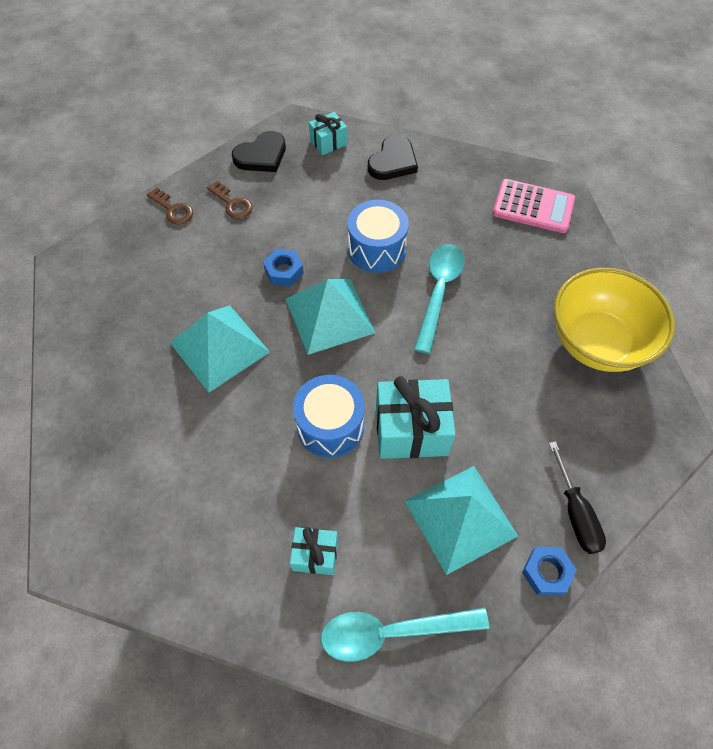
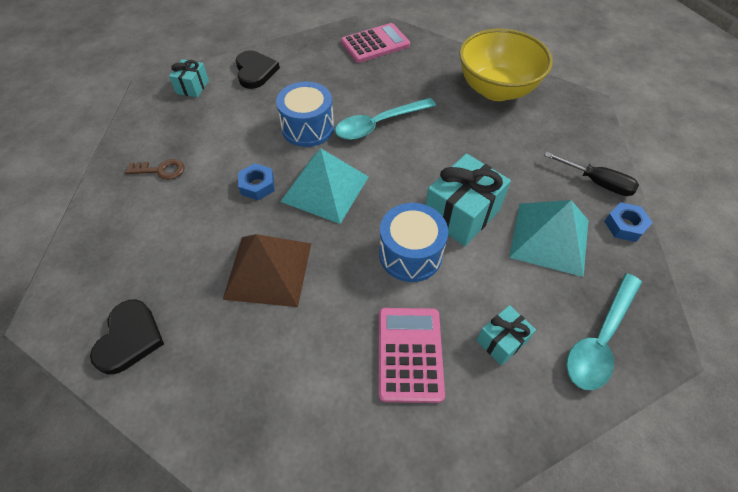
camera: 45 degrees left, 5 degrees down
(173, 209) = (111, 207): brown key -> none
(219, 347) = (268, 270): turquoise pyramid -> brown pyramid
(241, 498) = (410, 354): none -> pink calculator
(261, 156) = (147, 125): black heart -> black heart (129, 338)
(439, 291) = (378, 124): turquoise spoon -> turquoise spoon turned 90 degrees counterclockwise

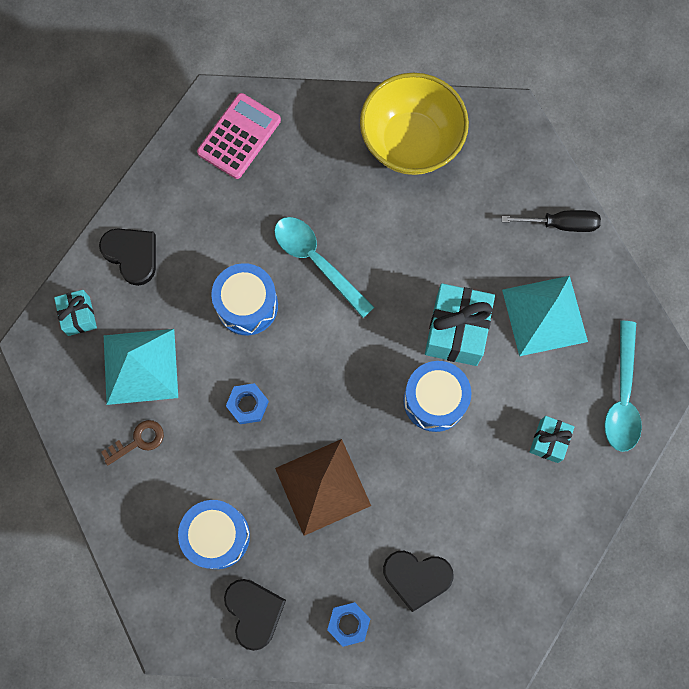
camera: 30 degrees left, 20 degrees up
(156, 261) = (217, 536): none -> blue drum
(294, 394) = (416, 577): none -> black heart
(325, 189) = (315, 372): turquoise pyramid -> turquoise pyramid (140, 366)
(378, 124) = (316, 261): turquoise spoon -> turquoise spoon turned 105 degrees clockwise
(410, 354) = (484, 493): pink calculator -> none
(624, 225) = (602, 264): blue nut -> blue nut (348, 623)

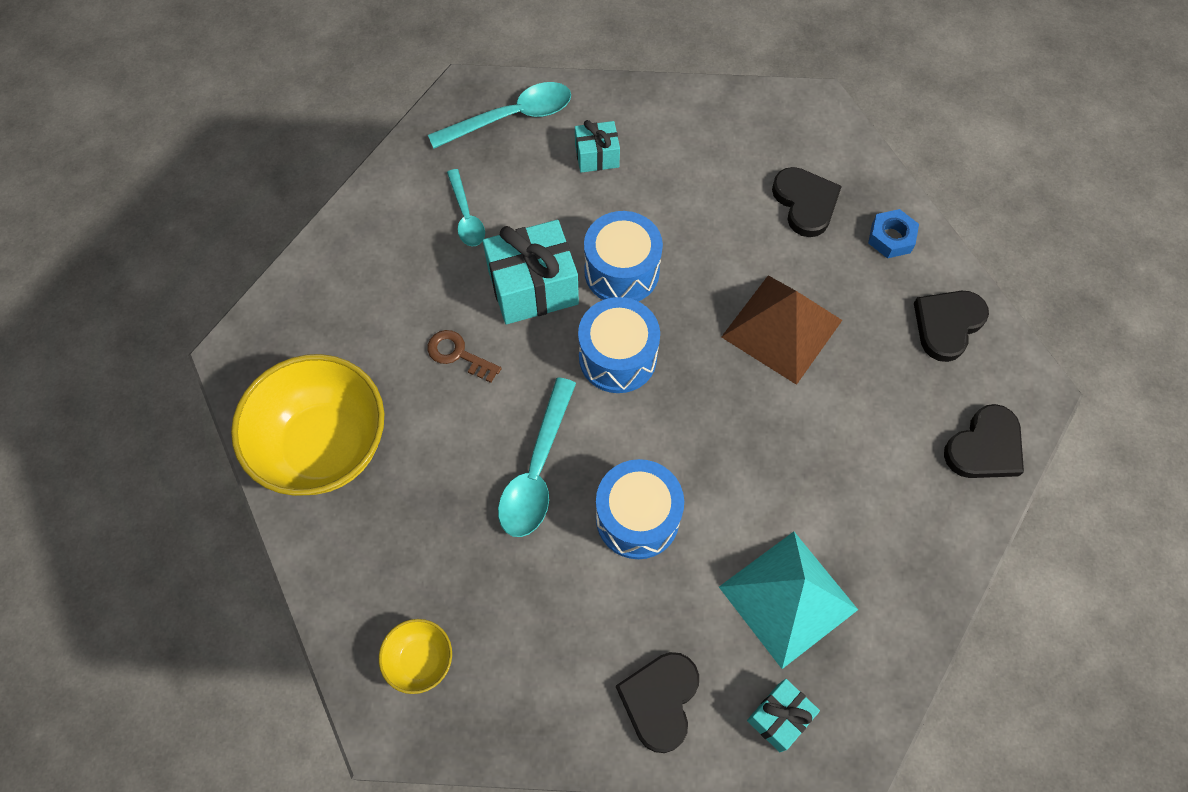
camera: 120 degrees left, 10 degrees down
(138, 441) = (871, 545): brown key -> brown key (458, 354)
(152, 567) = (985, 447): none -> black heart
(217, 536) = (905, 401): blue drum -> blue drum (617, 357)
(239, 136) = (420, 660): pink calculator -> yellow bowl
(247, 405) = (750, 450): blue nut -> none
(544, 315) = (466, 216): turquoise pyramid -> turquoise spoon
(560, 224) = (351, 247): black screwdriver -> none

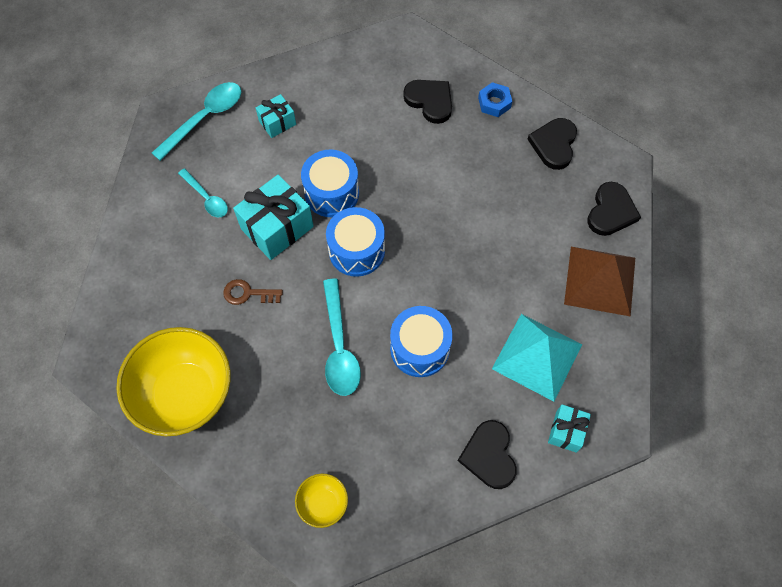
camera: 25 degrees left, 0 degrees up
(781, 328) = (453, 188): brown pyramid -> brown pyramid (600, 280)

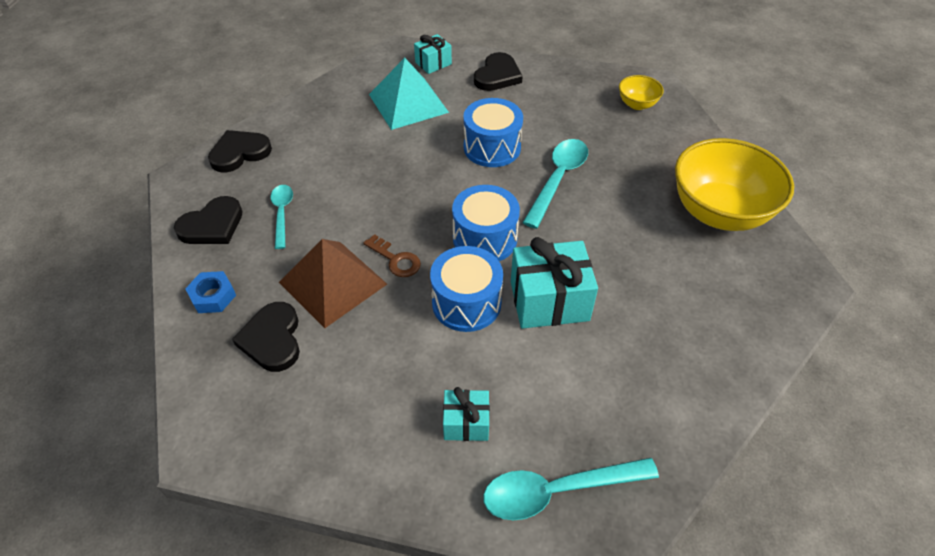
camera: 145 degrees left, 15 degrees down
(206, 198) = (611, 377): turquoise spoon -> turquoise spoon (282, 213)
(248, 293) = (617, 258): brown key -> brown key (395, 260)
(600, 280) = (309, 119): brown pyramid -> brown pyramid (333, 283)

